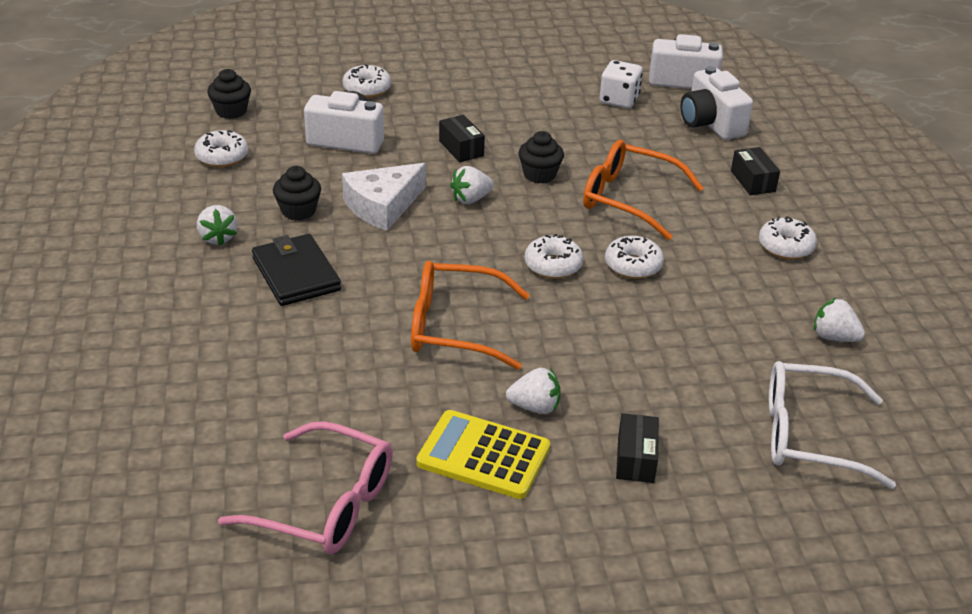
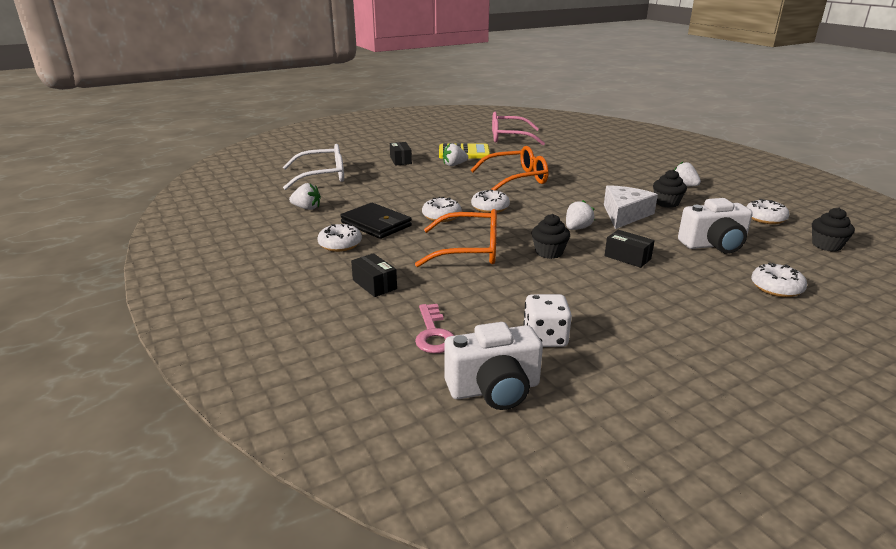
camera: 160 degrees right, 10 degrees down
(296, 274) = (619, 181): black wallet -> black wallet (376, 224)
(711, 123) = (433, 334): white camera -> pink key

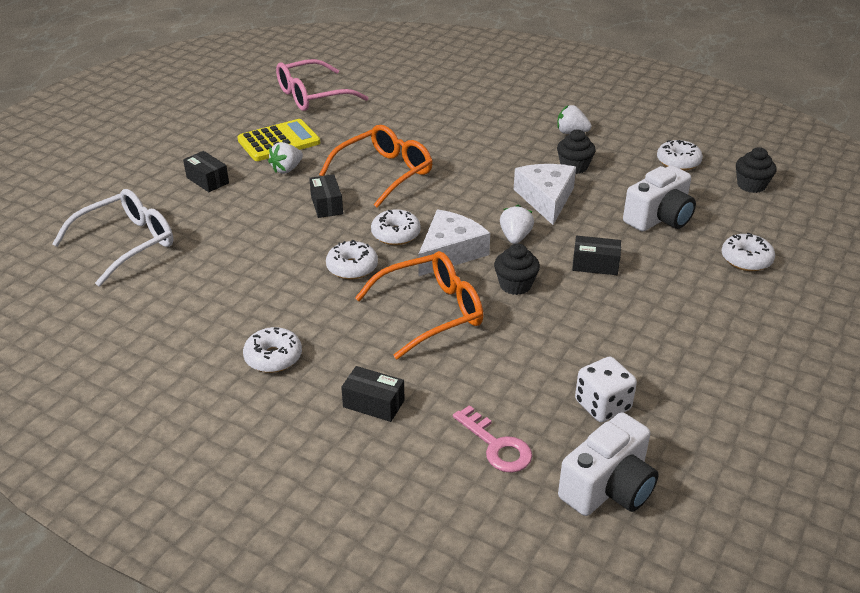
camera: 30 degrees left, 10 degrees up
(307, 208) = (166, 310): white strawberry -> none
(376, 224) = (285, 308): black wallet -> none
(460, 185) = (327, 205): none -> black box
(518, 224) = (450, 252): none -> white cheese

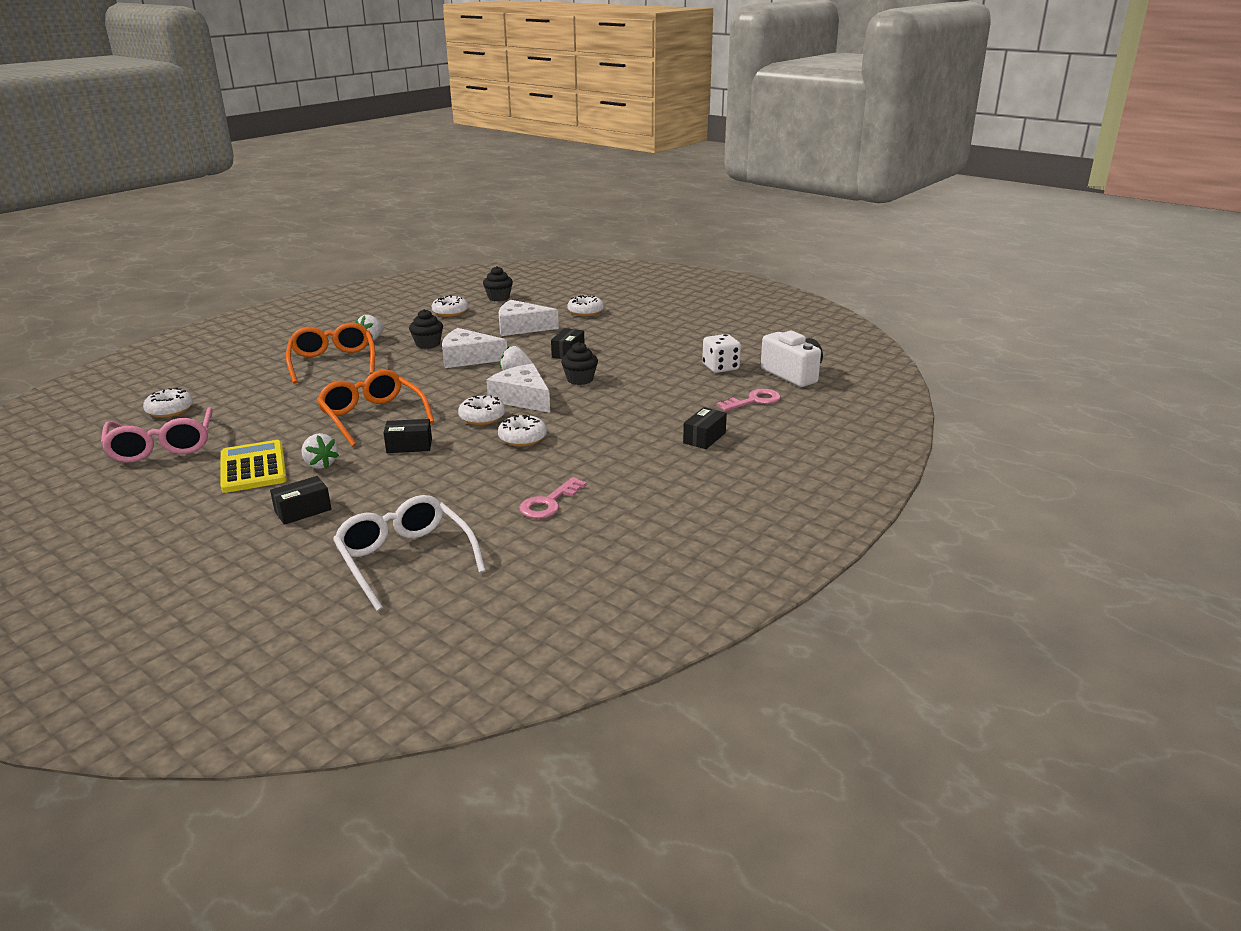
camera: 80 degrees left, 10 degrees down
(216, 305) = (549, 503): none -> pink key
(273, 357) = (637, 476): white donut -> white donut (170, 410)
(431, 312) = (601, 411): orange glasses -> orange glasses (333, 362)
(659, 218) = (521, 327): white camera -> white cheese

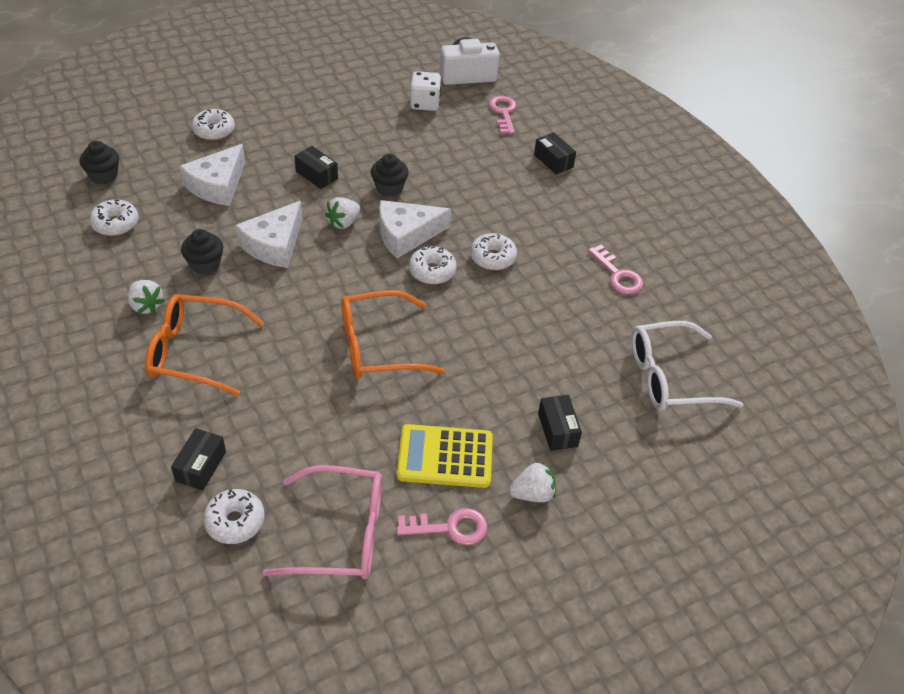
camera: 70 degrees left, 20 degrees up
(173, 485) = (450, 528): none -> pink key
(320, 464) = (467, 403): white strawberry -> white strawberry (532, 494)
(409, 446) = (463, 333): black box -> black box (201, 466)

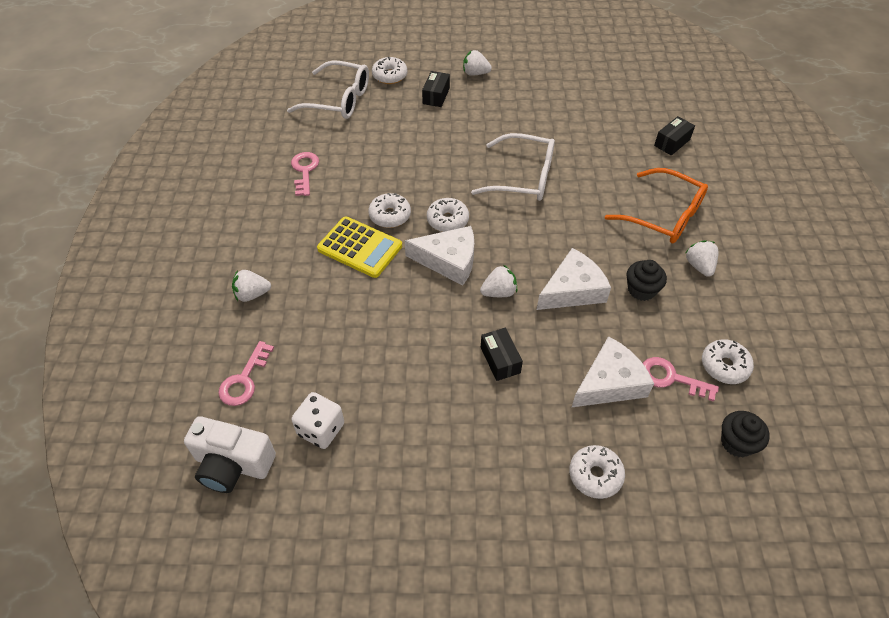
camera: 150 degrees left, 5 degrees up
(235, 521) = (656, 110): white donut -> white donut (390, 76)
(340, 533) = (595, 88): pink glasses -> none
(378, 346) = (523, 177): orange glasses -> white glasses
(389, 188) = (434, 317): black cupcake -> none
(445, 457) = (515, 103): yellow calculator -> yellow calculator (360, 247)
(450, 528) = (532, 73): pink key -> pink key (671, 378)
(553, 161) = (252, 294): black box -> white strawberry

